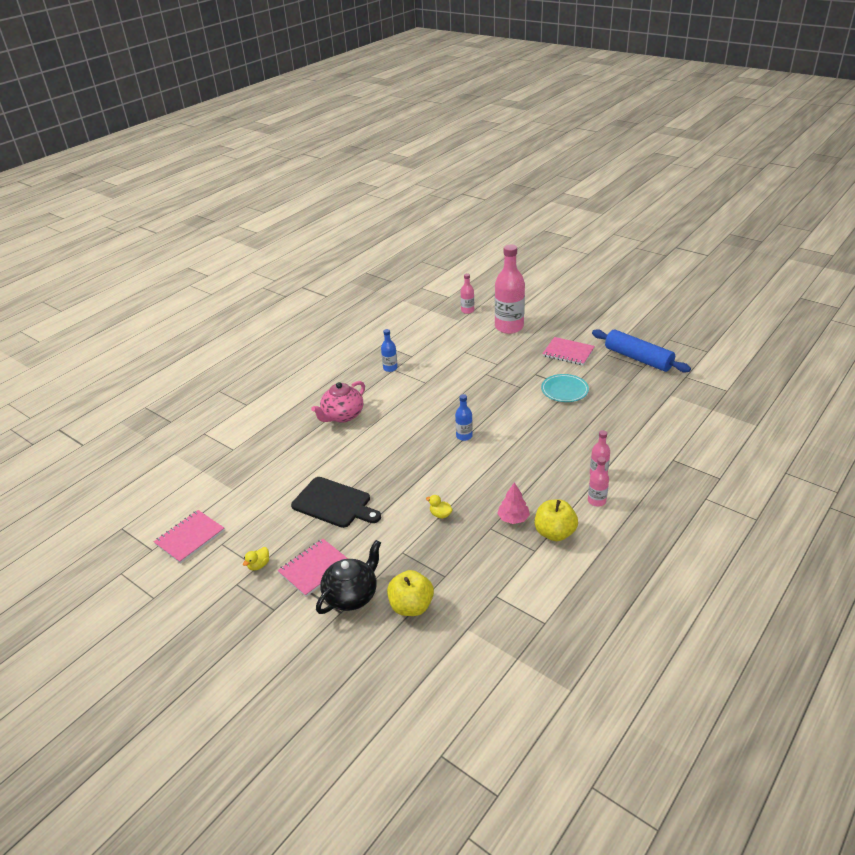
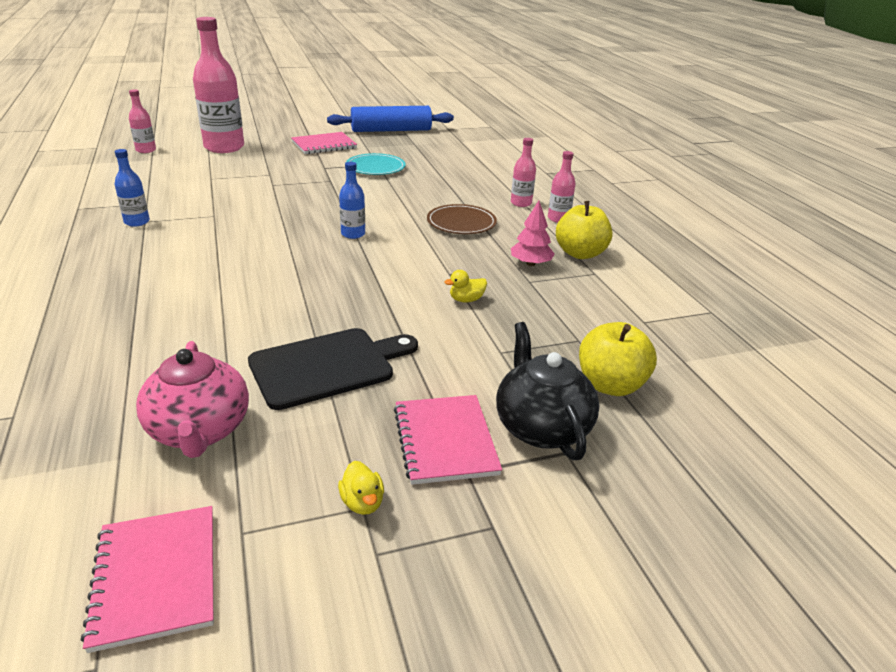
camera: 60 degrees left, 5 degrees down
(342, 416) = (155, 287): pink teapot -> pink teapot (199, 431)
(532, 465) = (461, 223): none -> brown plate

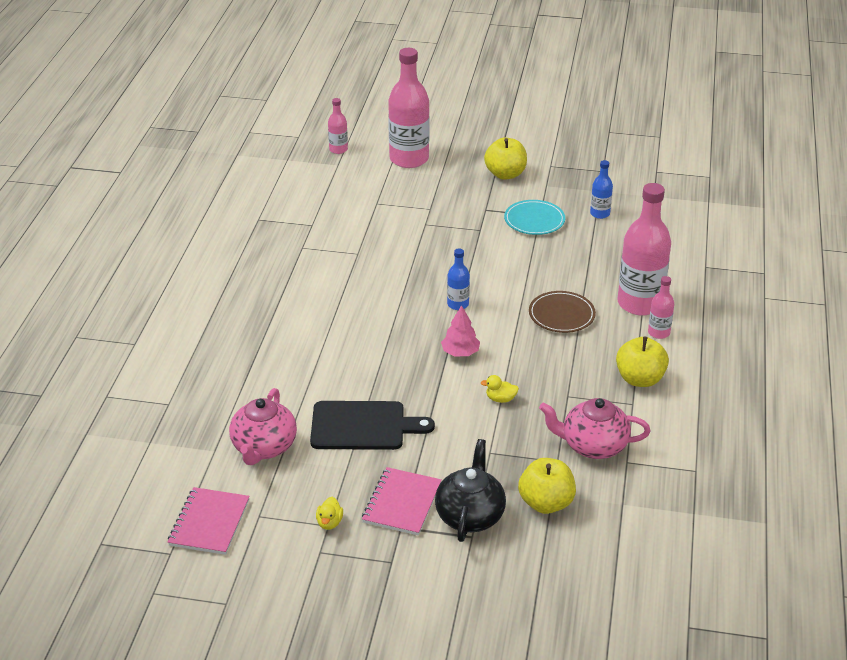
camera: 30 degrees right, 5 degrees up
(137, 222) = (296, 247): blue bottle -> blue bottle (600, 214)
(324, 145) = (505, 174): pink notebook -> yellow apple
(391, 130) = (590, 162): blue rolling pin -> none
(521, 203) = (639, 303): pink bottle -> pink bottle, size x2.09
(530, 264) = (584, 378): pink tree -> pink tree (460, 352)
(598, 316) = (593, 446): none -> pink teapot

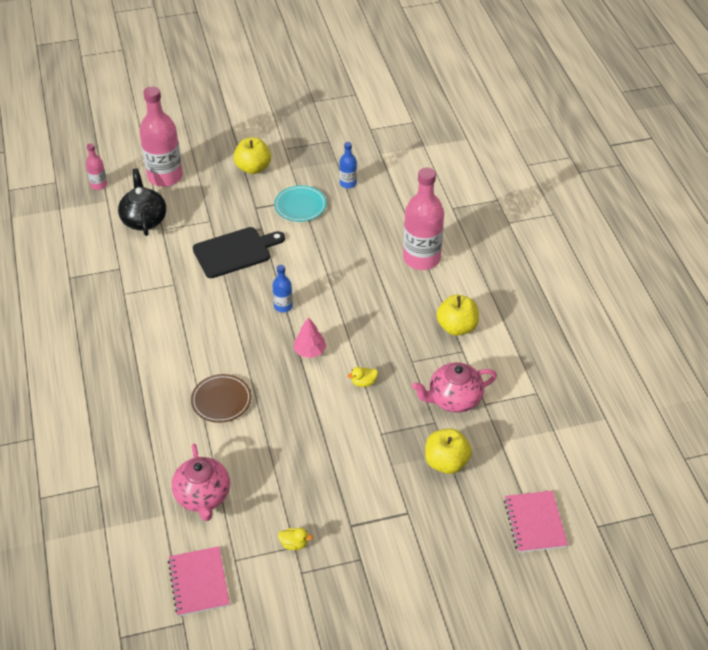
camera: 25 degrees left, 10 degrees up
(329, 522) = (294, 544): yellow duck -> yellow duck turned 60 degrees counterclockwise
(363, 426) = (271, 447): black cutting board -> black cutting board (235, 252)
(402, 503) = (340, 504): pink notebook -> pink notebook (535, 523)
(470, 515) = (397, 495): black teapot -> black teapot (144, 220)
(561, 315) = (368, 288): brown plate -> brown plate (221, 400)
(658, 333) = (449, 280): pink bottle -> none

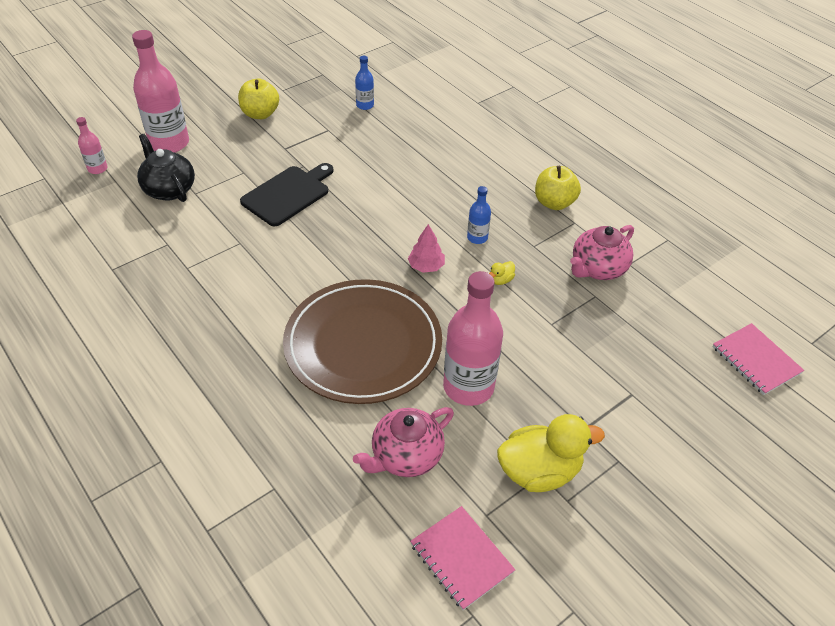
camera: 25 degrees left, 0 degrees up
(203, 496) = (405, 456): pink teapot -> pink teapot turned 90 degrees clockwise
(221, 400) = (363, 344): brown plate -> brown plate, size x2.19
(283, 306) = (371, 231): blue bottle -> blue bottle (477, 238)
(294, 544) = (539, 471): yellow duck -> yellow duck, size x2.44
(300, 206) = (330, 136): turquoise plate -> none
(421, 258) = (479, 152): pink bottle -> pink bottle (468, 386)
(446, 462) = (633, 331): yellow apple -> none

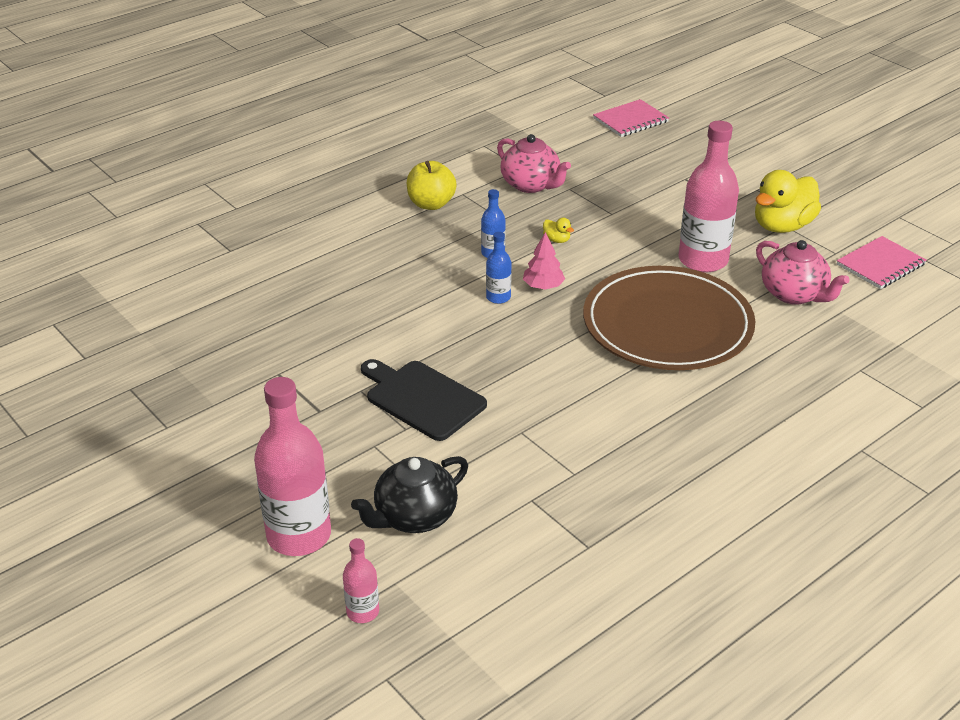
camera: 90 degrees left, 10 degrees down
(260, 114) = (230, 444): yellow apple -> none
(365, 105) = (222, 343): blue bottle -> blue bottle (498, 297)
(539, 471) = (782, 226): yellow duck -> yellow duck turned 120 degrees counterclockwise

